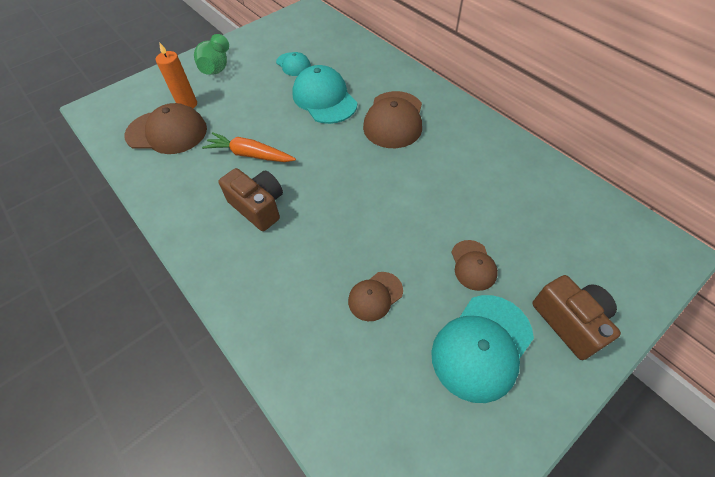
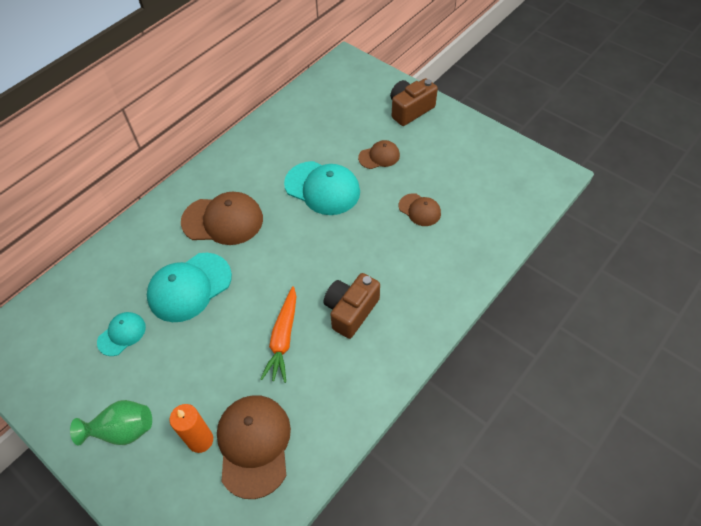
camera: 100 degrees left, 0 degrees up
(482, 346) = (440, 150): turquoise cap -> turquoise cap (322, 188)

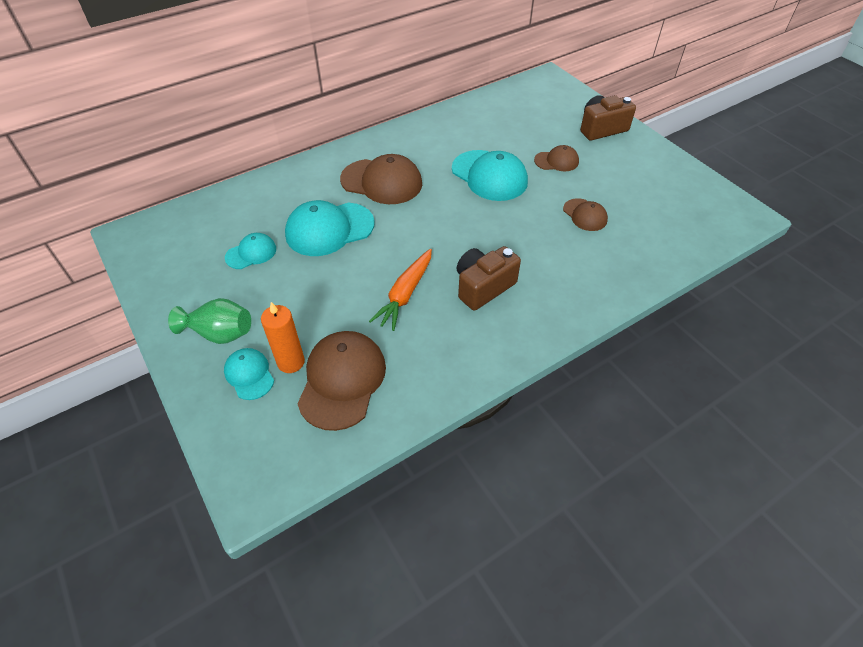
camera: 15 degrees right, 5 degrees down
(166, 465) = (249, 374): none -> turquoise cap

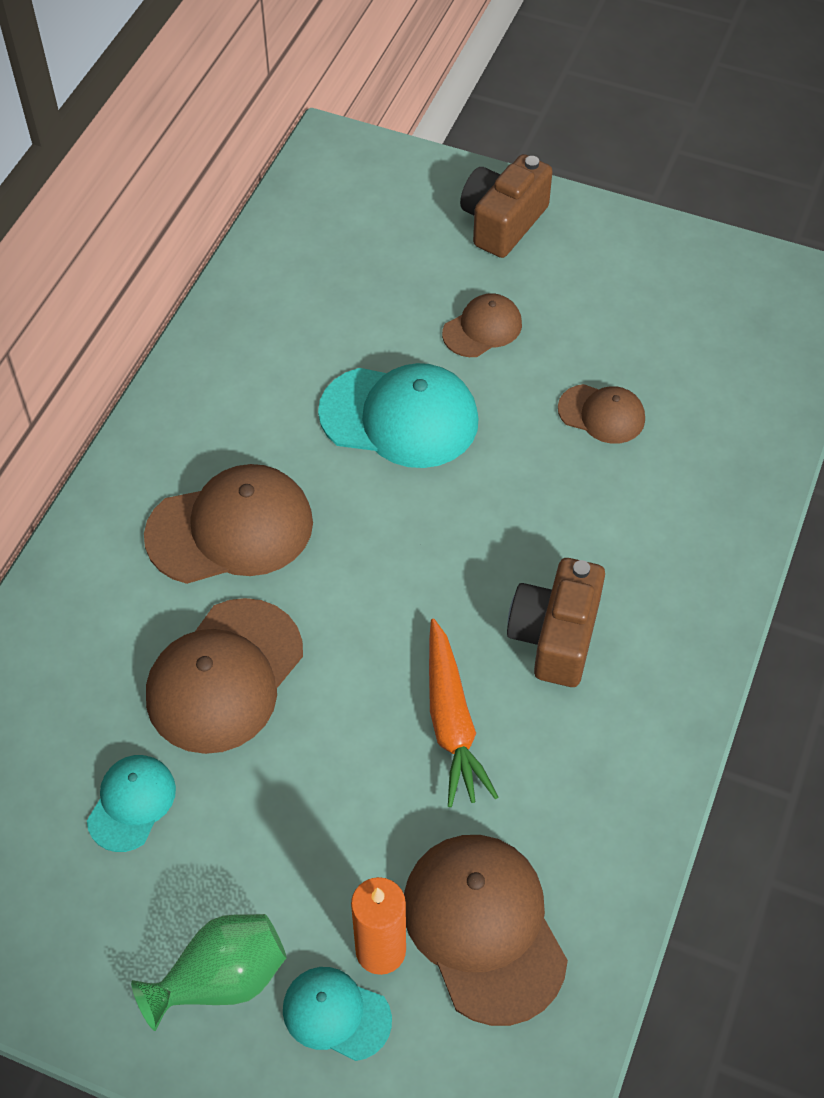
camera: 35 degrees left, 5 degrees up
(329, 229) = (224, 676): turquoise cap -> brown cap

